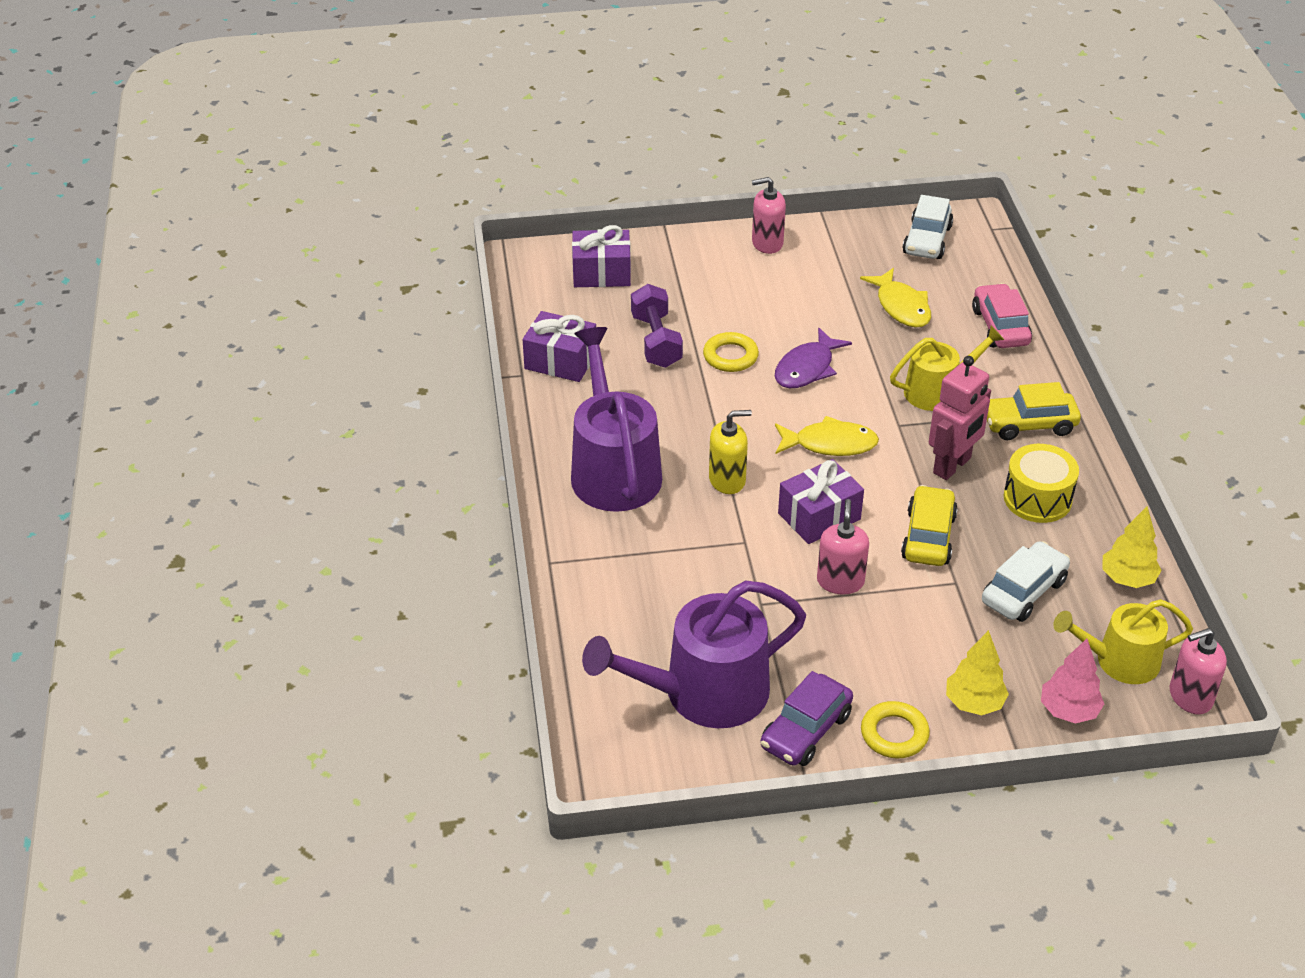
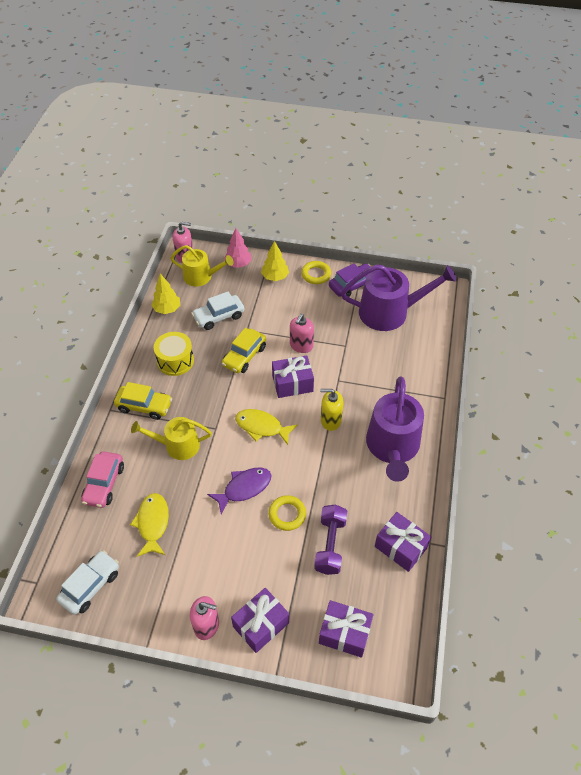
camera: 160 degrees left, 10 degrees up
(704, 257) = (261, 624): none -> purple gift
(952, 466) = (204, 392): pink robot -> none

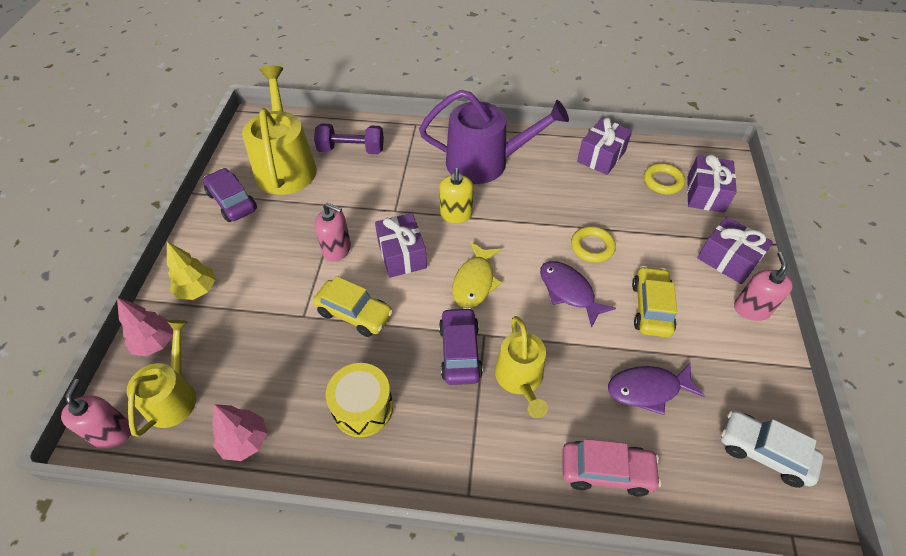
camera: 95 degrees left, 0 degrees up
(144, 406) = (456, 439): yellow car -> yellow car (651, 308)
(153, 523) = (648, 389): yellow fish -> purple fish
(167, 309) = (245, 441): yellow tree -> pink tree
(204, 413) = (460, 352): none -> purple car
(219, 317) = (272, 357): white car -> none
(316, 274) = (203, 241): yellow ring -> yellow ring (663, 181)
(330, 545) = (617, 208): purple dumbbell -> purple dumbbell (351, 150)
(390, 312) = (285, 166): purple watering can -> yellow watering can

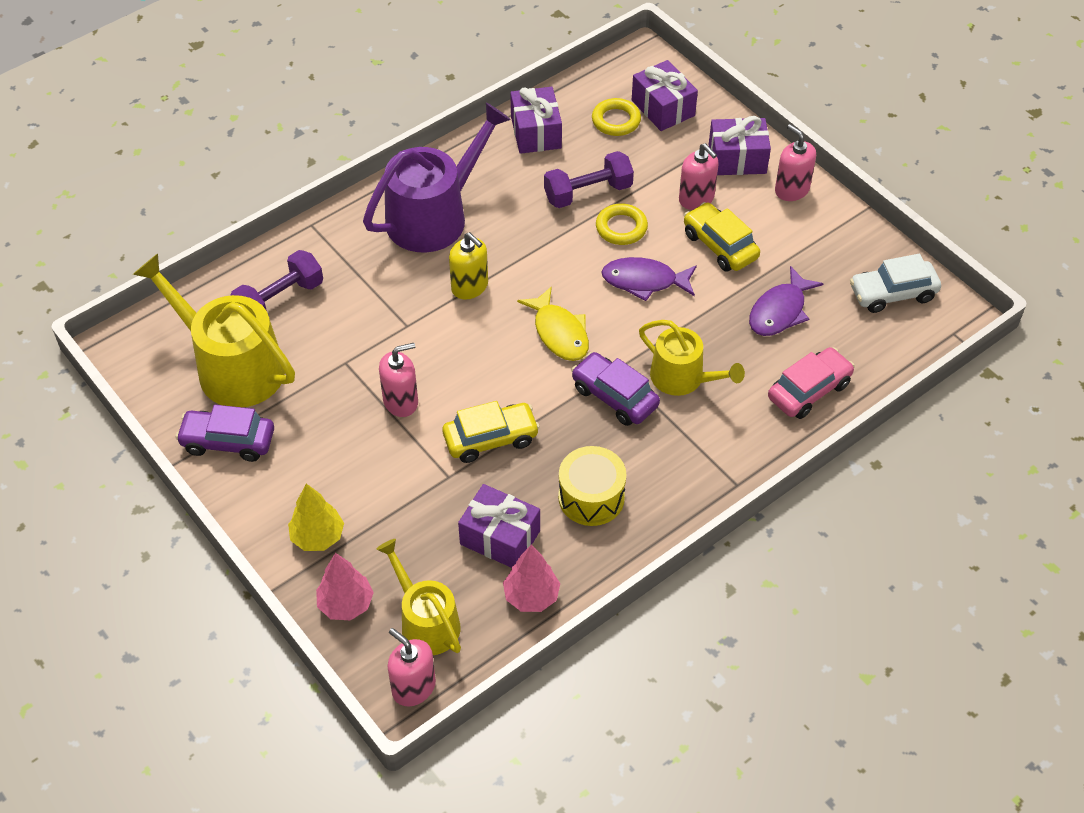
camera: 45 degrees left, 0 degrees up
(402, 255) = (467, 359): purple gift -> purple gift (500, 537)
(594, 211) = (588, 192): none -> purple dumbbell
(667, 265) = (696, 199): none -> pink soap dispenser

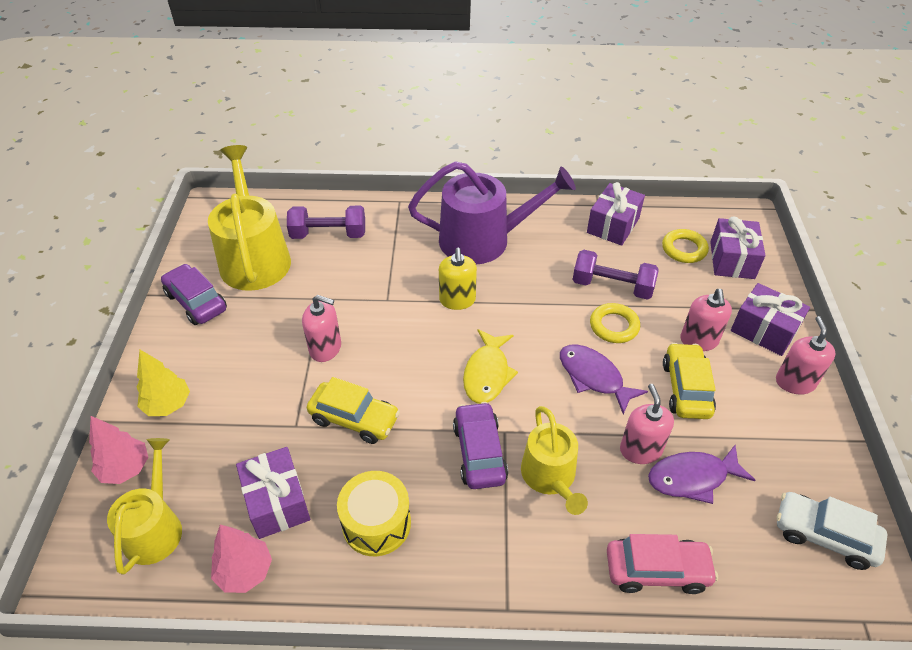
camera: 40 degrees right, 5 degrees down
(413, 687) = (87, 575): pink soap dispenser -> pink soap dispenser (640, 450)

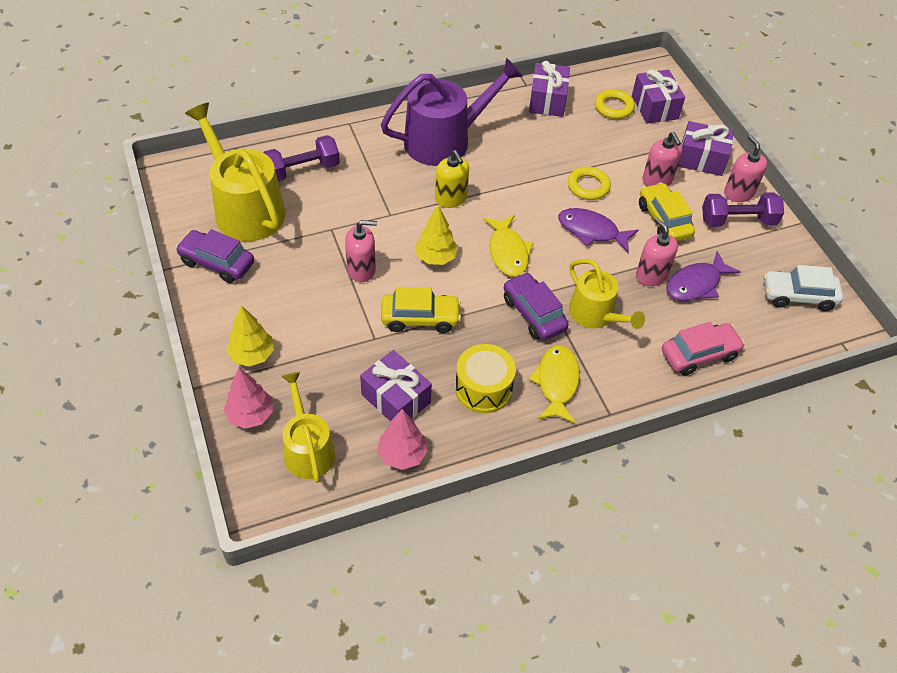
camera: 25 degrees left, 5 degrees up
(407, 357) = (436, 257): none -> yellow tree
(463, 545) = (556, 382): none -> yellow fish
(612, 286) = (571, 154): purple dumbbell -> purple dumbbell (737, 221)

